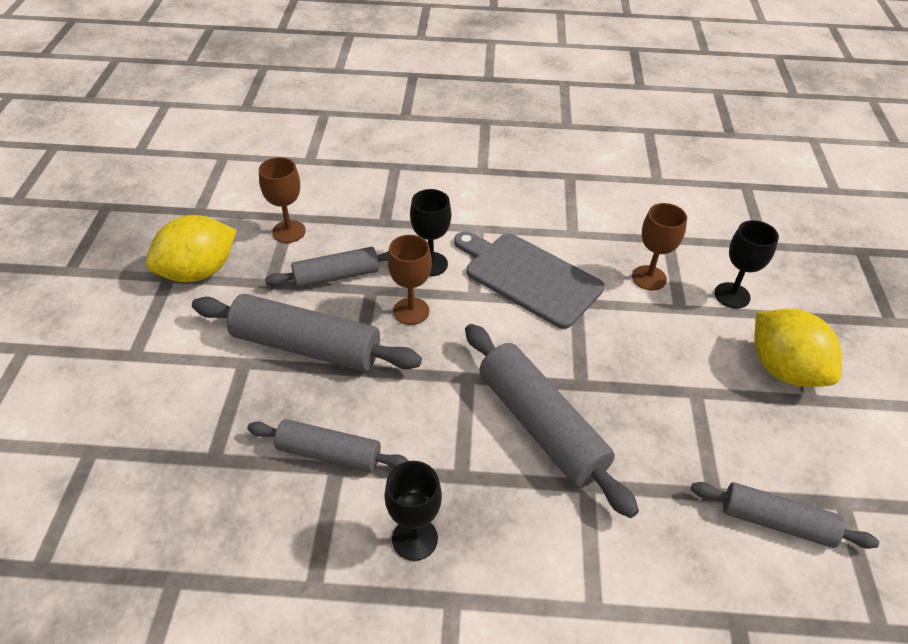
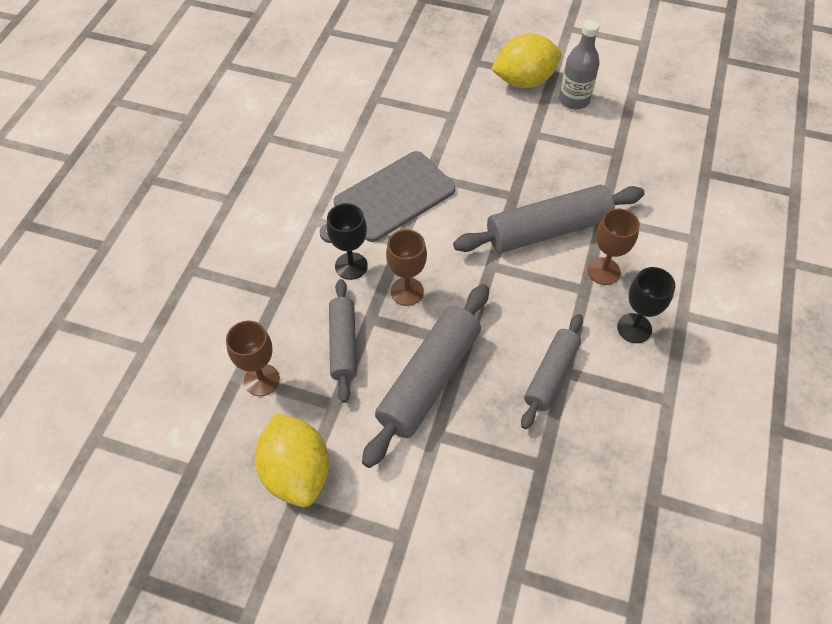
camera: 75 degrees left, 10 degrees up
(649, 278) = (415, 123): brown goblet -> brown goblet (603, 271)
(732, 295) = (447, 82): black goblet -> none
(776, 522) = (642, 130): grey rolling pin -> none
(785, 429) = (574, 100): none -> grey bottle

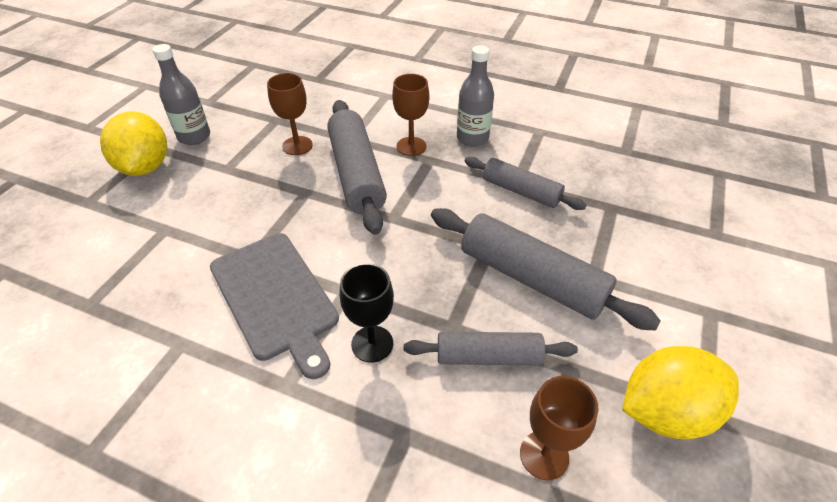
camera: 85 degrees left, 10 degrees down
(407, 291) = (417, 290): brown goblet -> brown goblet (297, 146)
(634, 328) = (472, 138): black goblet -> grey bottle

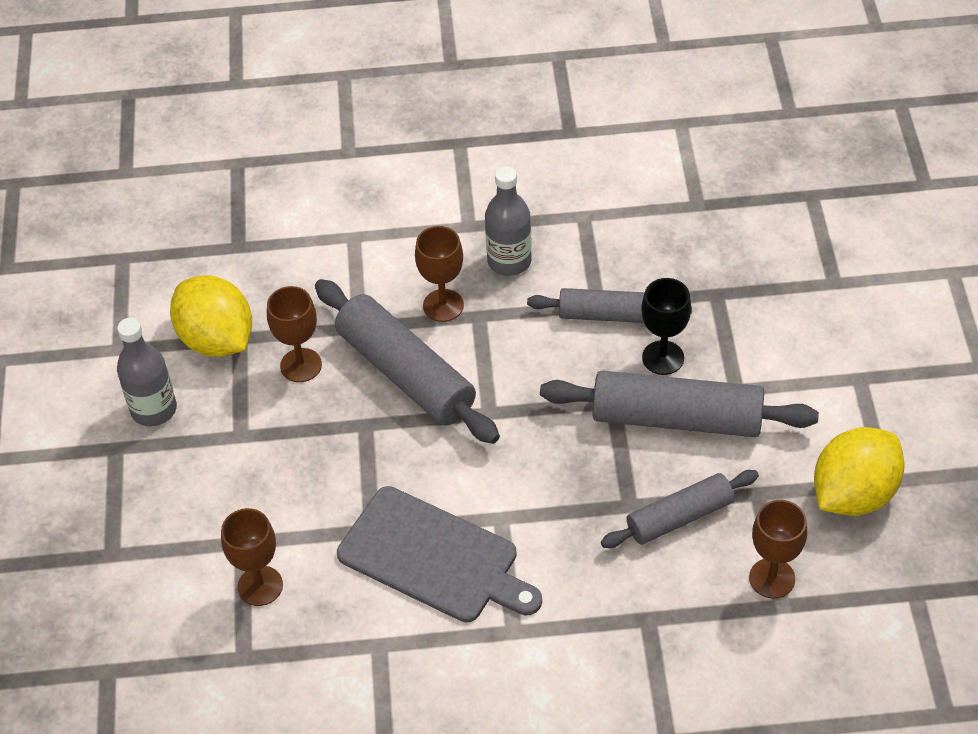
camera: 25 degrees left, 5 degrees up
(145, 167) = (134, 479): yellow lemon -> yellow lemon (217, 339)
(147, 262) = (260, 586): none -> brown goblet
(372, 344) = (565, 556): black goblet -> black goblet (663, 358)

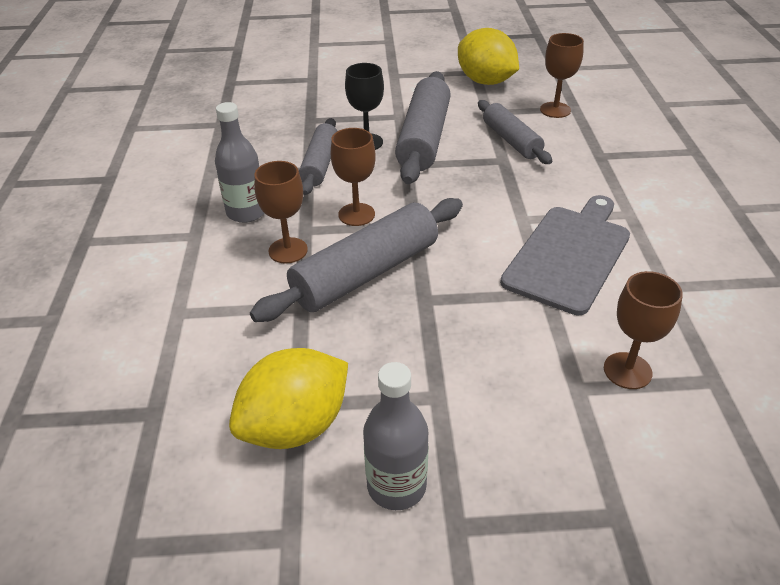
camera: 90 degrees left, 10 degrees down
(301, 365) = (345, 349): brown goblet -> brown goblet (356, 214)

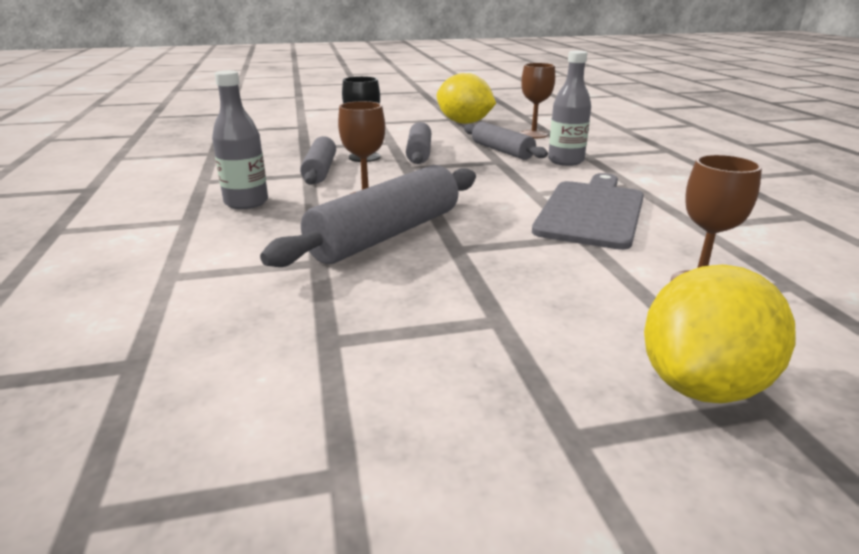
camera: 10 degrees left, 15 degrees down
(288, 250) = (296, 224): brown goblet -> none
(295, 426) = (330, 360): yellow lemon -> yellow lemon (702, 385)
(396, 486) = (478, 405): grey bottle -> grey bottle (565, 161)
(423, 139) = (419, 153): grey rolling pin -> grey rolling pin, size x0.62

